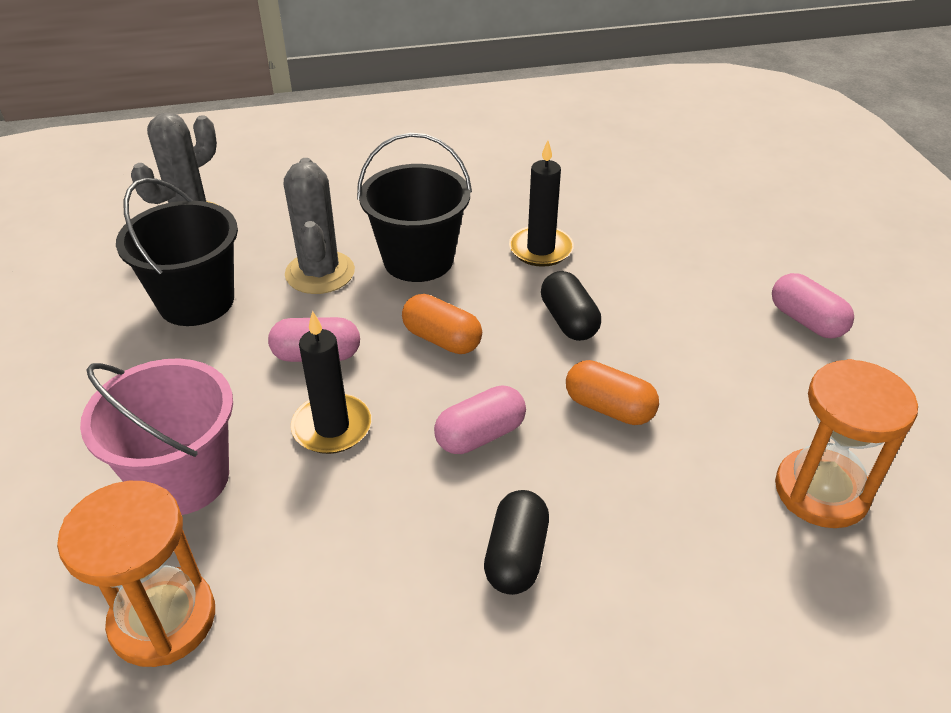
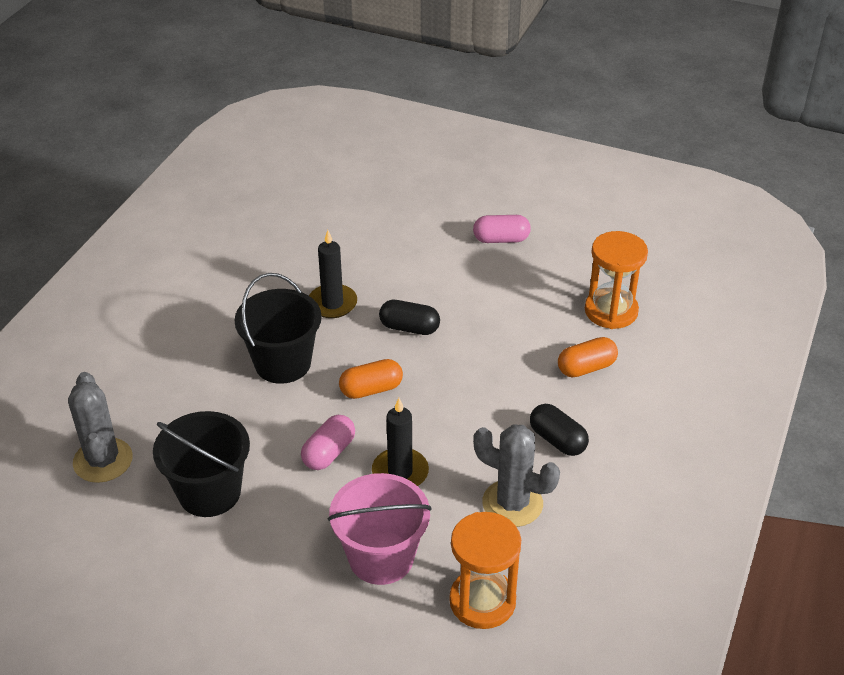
camera: 55 degrees left, 0 degrees up
(320, 273) = (245, 416): grey cactus -> grey cactus (512, 503)
(480, 435) = (464, 412): pink capsule -> none
(609, 408) = (492, 351): orange capsule -> orange capsule (586, 368)

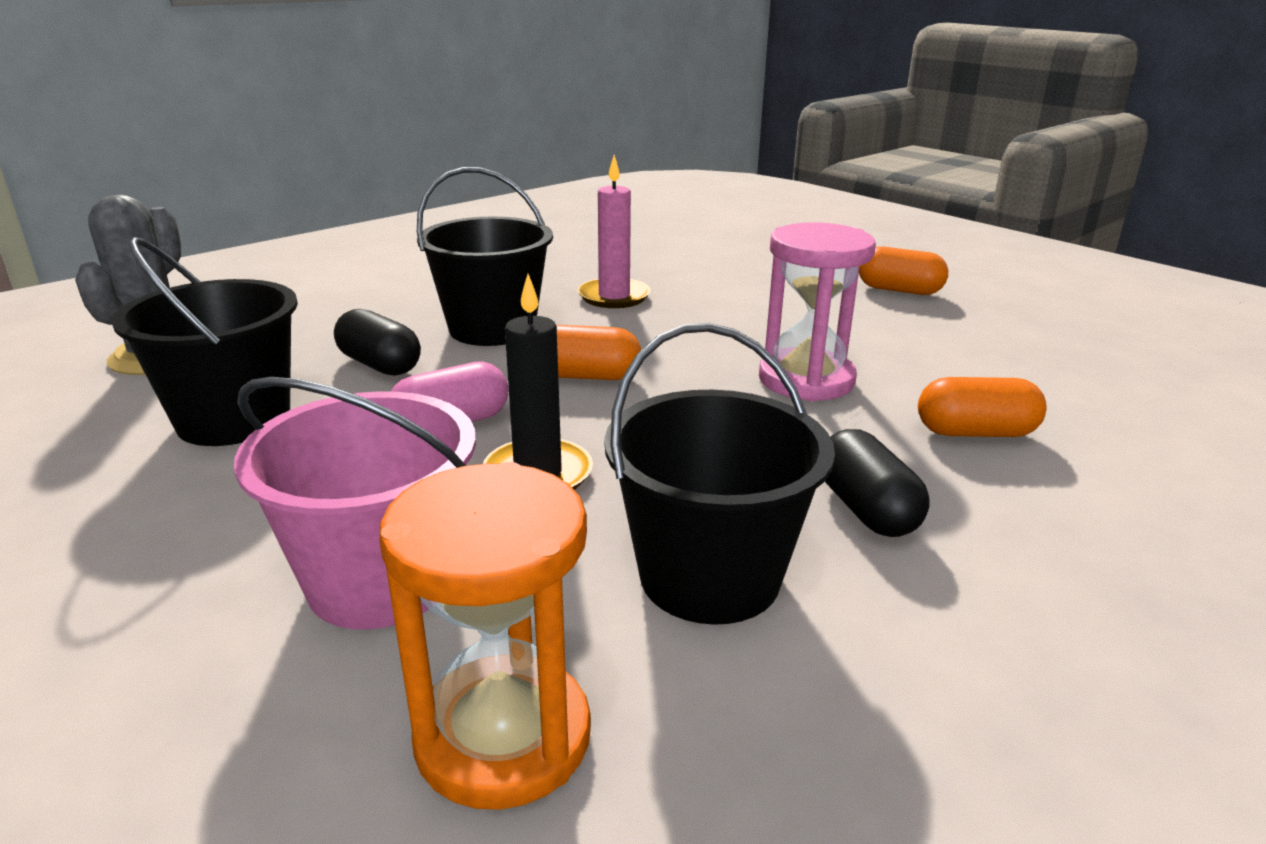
camera: 25 degrees right, 15 degrees down
(332, 303) = (614, 296): black candle -> pink candle
(409, 328) = (700, 334): black capsule -> black capsule (380, 365)
(488, 352) = (806, 380): none -> pink hourglass
(501, 239) = (899, 290): pink capsule -> orange capsule
(512, 503) = (709, 577): grey cactus -> black bucket
(611, 311) = (1052, 382): orange hourglass -> none

